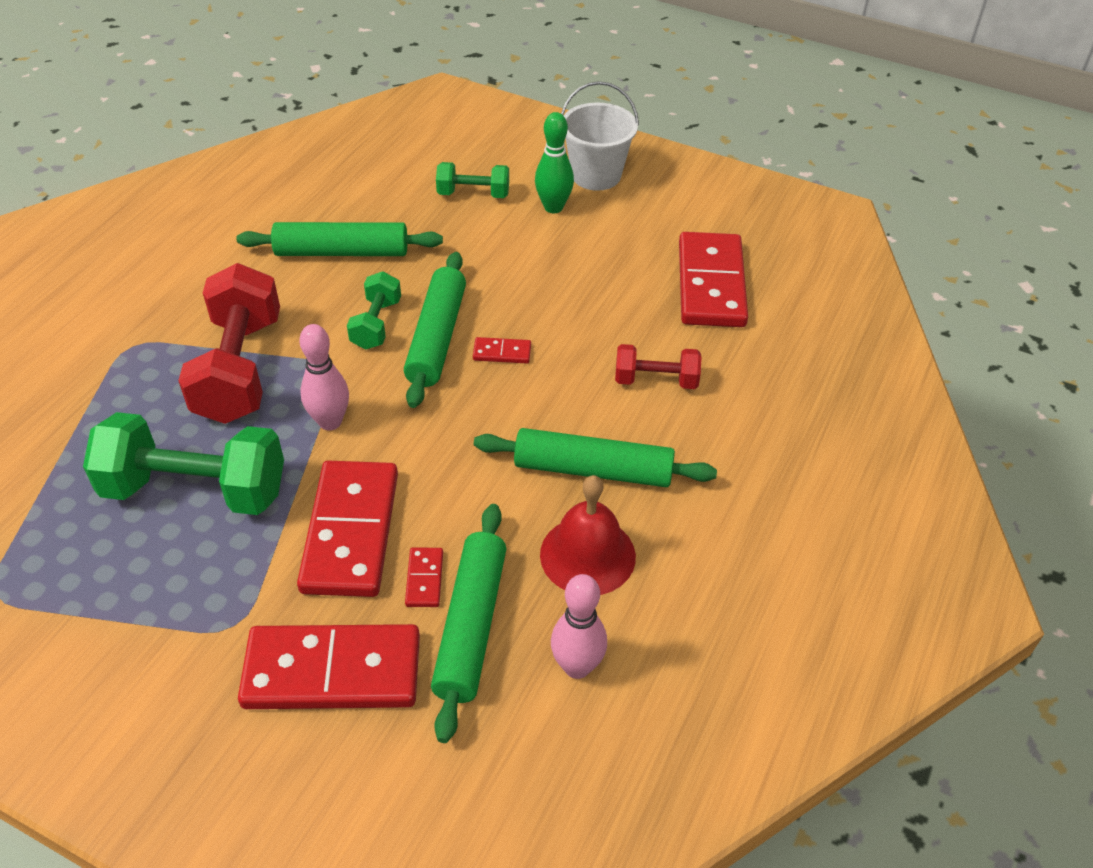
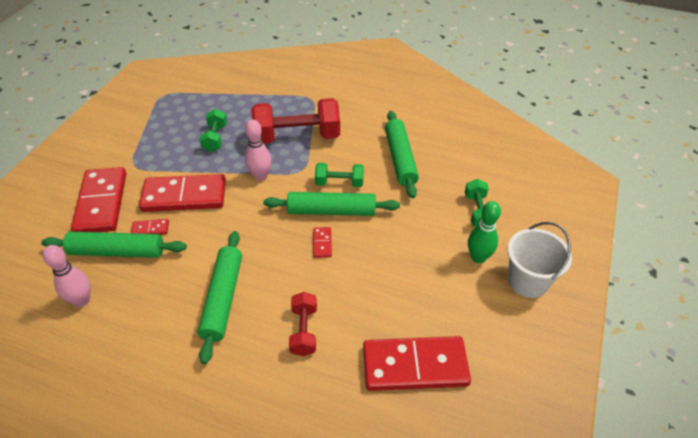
camera: 85 degrees right, 0 degrees up
(195, 490) = (215, 138): green dumbbell -> green dumbbell, size x0.52
(587, 555) = (157, 300): red bell -> none

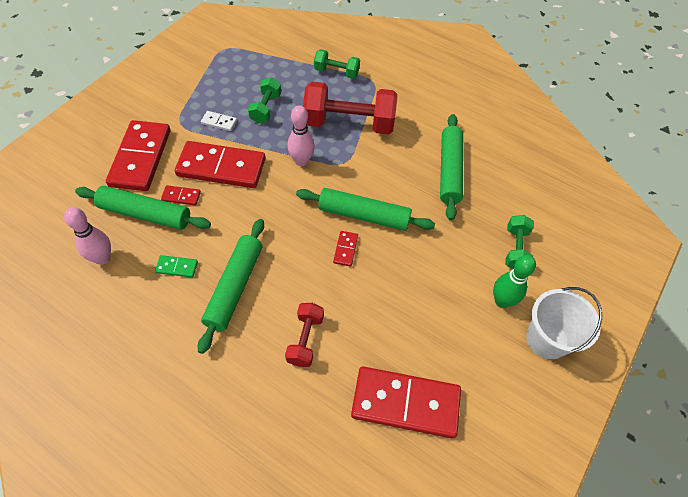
camera: 10 degrees right, 10 degrees up
(160, 293) = (177, 267): none -> green domino
(173, 158) = (219, 122): none -> white domino
(339, 183) = (379, 185): green dumbbell -> green dumbbell (336, 72)

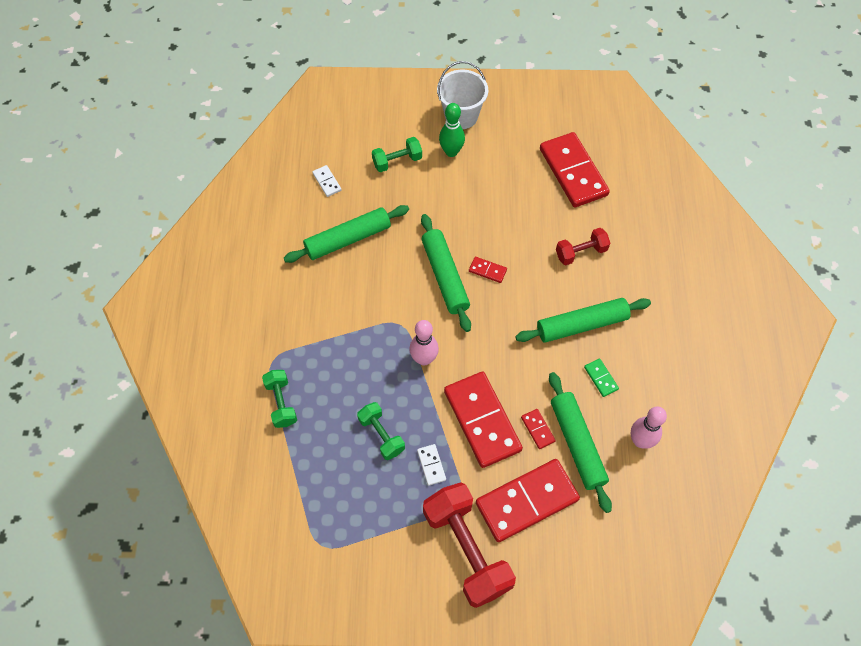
camera: 120 degrees left, 5 degrees up
(266, 108) = (381, 435): green dumbbell -> green dumbbell turned 75 degrees clockwise
(345, 249) = (487, 270): red domino -> red domino turned 45 degrees clockwise
(349, 123) = (348, 348): red dumbbell -> red dumbbell (467, 550)
(521, 186) = (327, 182): none -> white domino

